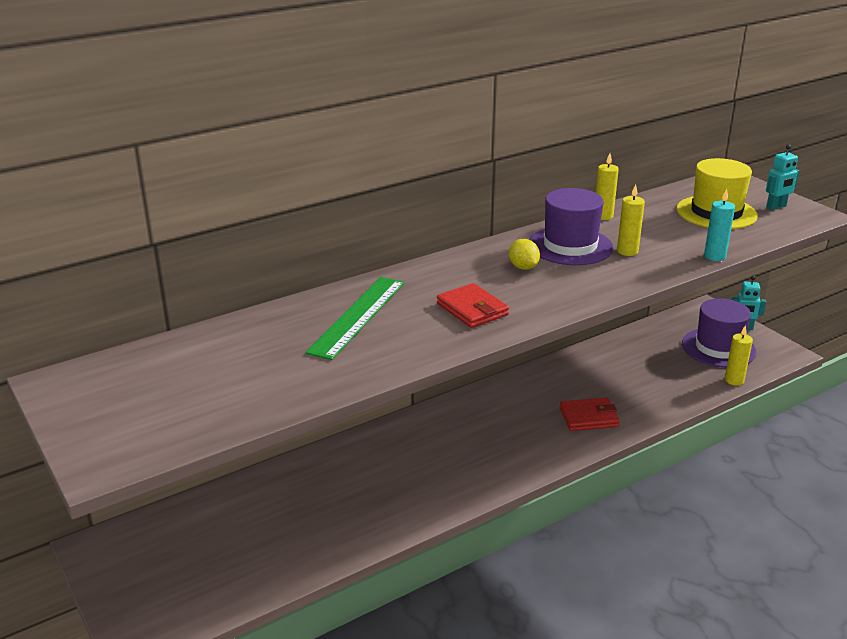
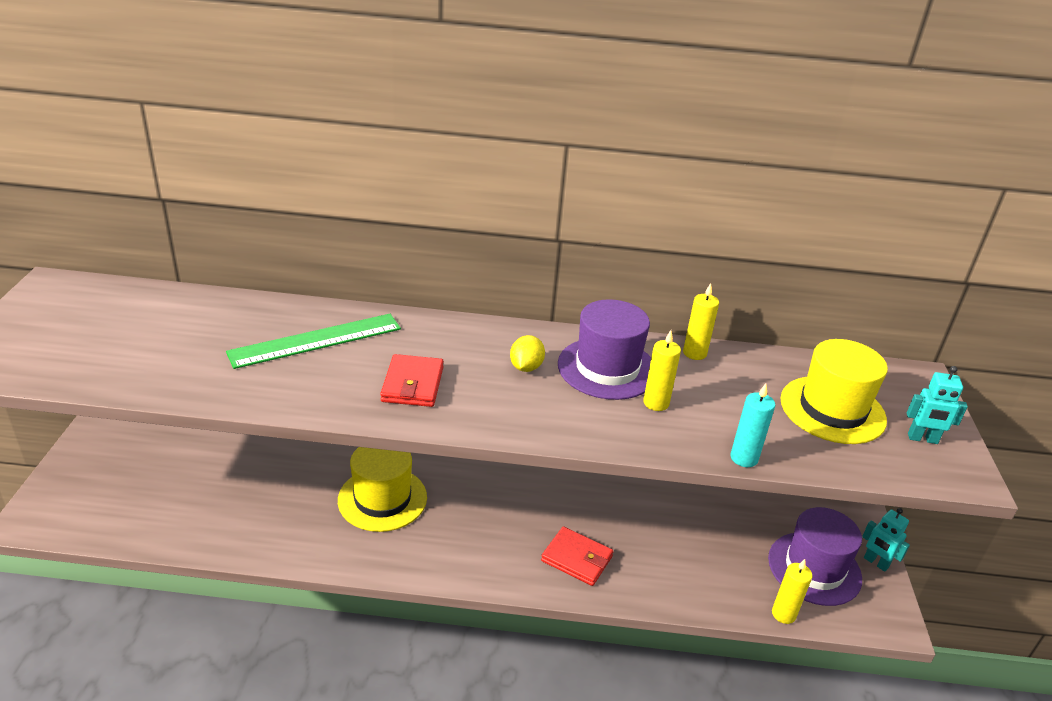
camera: 35 degrees right, 5 degrees up
(413, 455) = (382, 499): none -> yellow hat

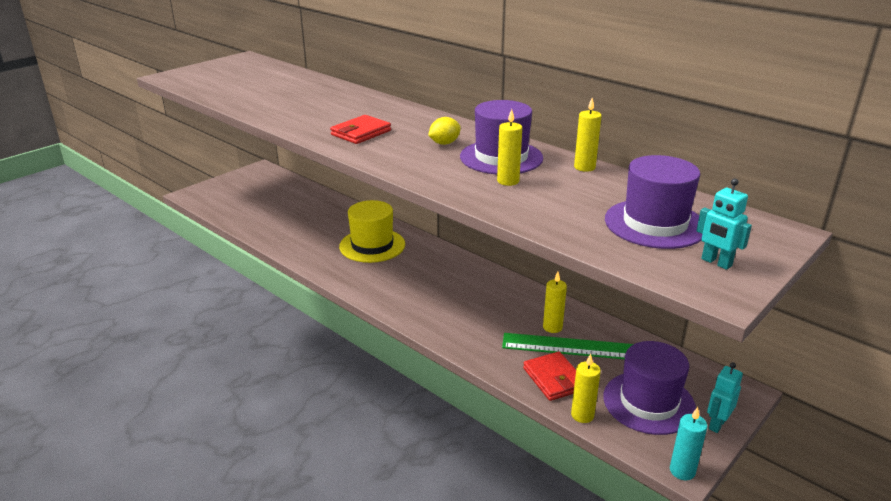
camera: 40 degrees right, 5 degrees down
(316, 340) = (337, 104): green ruler -> green ruler (572, 347)
(577, 559) = (459, 320): red wallet -> red wallet (554, 379)
(666, 523) = (552, 327): none -> yellow candle
(744, 458) = (528, 223): turquoise candle -> turquoise candle (682, 471)
(832, 409) = (655, 224): yellow hat -> purple hat
(875, 563) = (717, 424): turquoise robot -> turquoise robot turned 45 degrees clockwise

